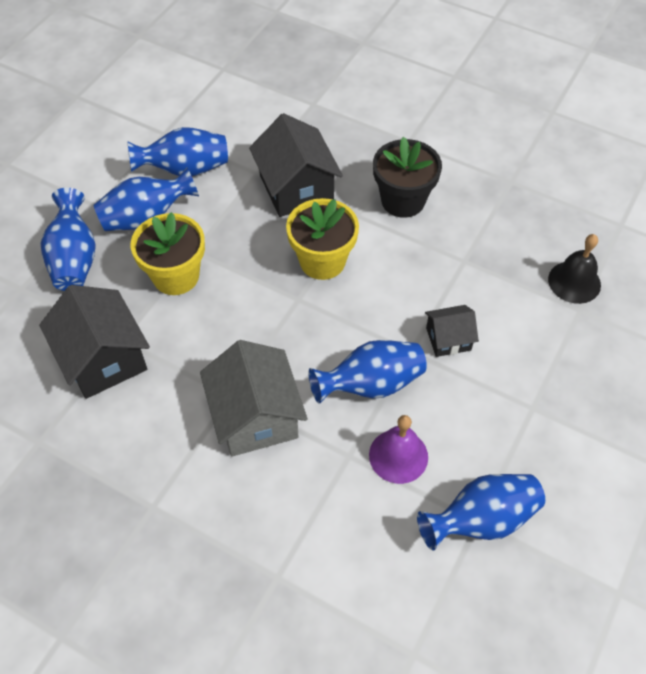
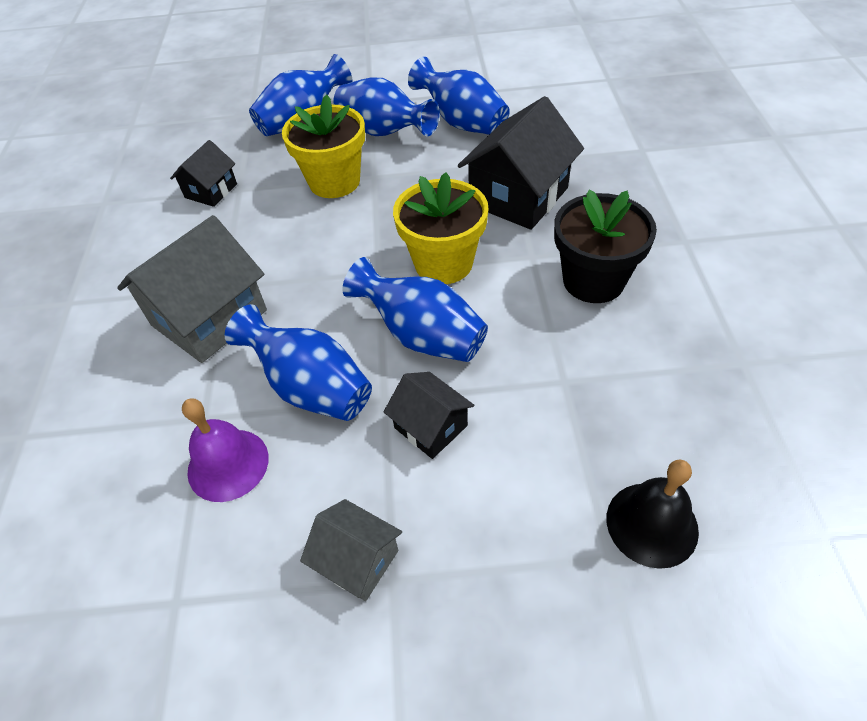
camera: 60 degrees right, 5 degrees down
(103, 358) = (211, 191): black house -> black house, size x0.55
(481, 520) = (178, 605): blue vase -> blue vase (422, 335)
(511, 418) = (357, 560): none -> grey house

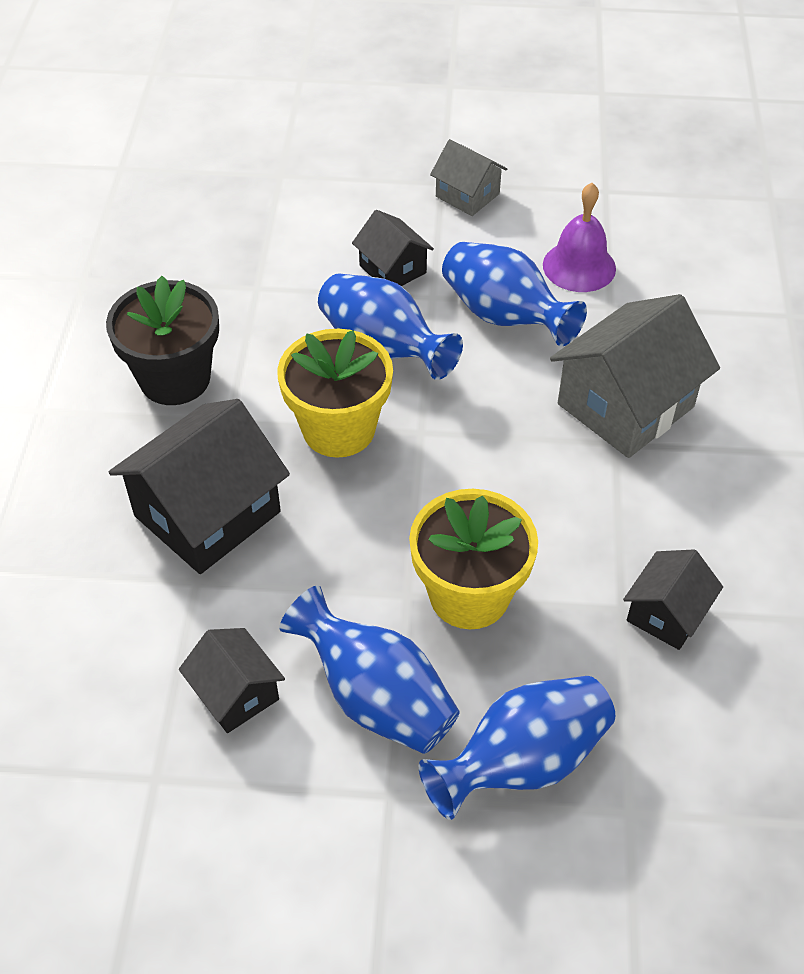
camera: 175 degrees left, 0 degrees up
(462, 122) = (236, 693): blue vase -> black house
(652, 524) = (239, 187): black bell -> none

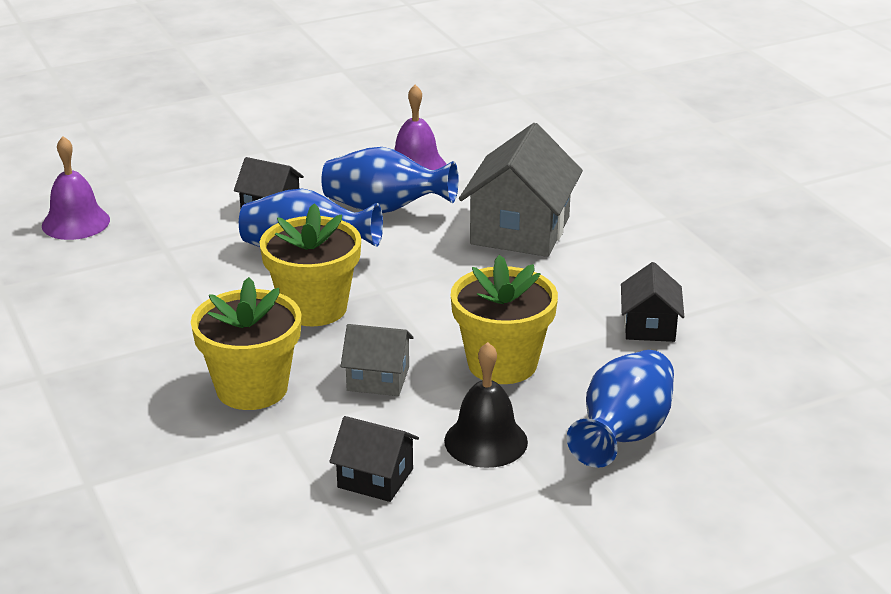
camera: 30 degrees left, 20 degrees down
(175, 379) = (145, 321): black flower pot -> none
(202, 219) = (75, 222): none -> purple bell
(207, 514) = (252, 388): black house -> yellow flower pot
(376, 697) = (486, 441): blue vase -> black bell
(467, 195) = (291, 151): grey house -> grey house (378, 379)

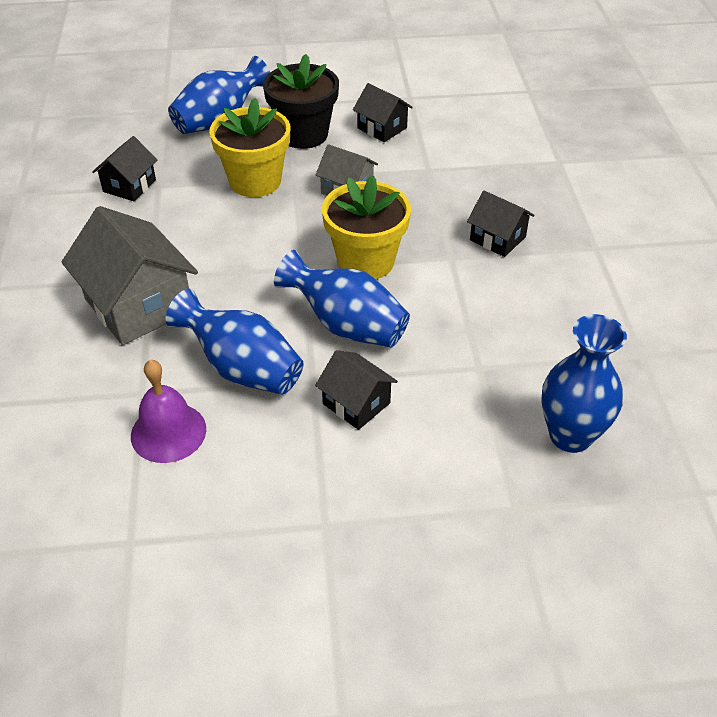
camera: 160 degrees left, 15 degrees up
(75, 222) = (570, 435): purple bell -> blue vase
(165, 361) = (497, 238): none -> black house
(252, 388) = (438, 201): yellow flower pot -> none
(486, 441) = (303, 134): black bell -> black flower pot
(520, 230) = (138, 305): grey house -> grey house turned 75 degrees counterclockwise

